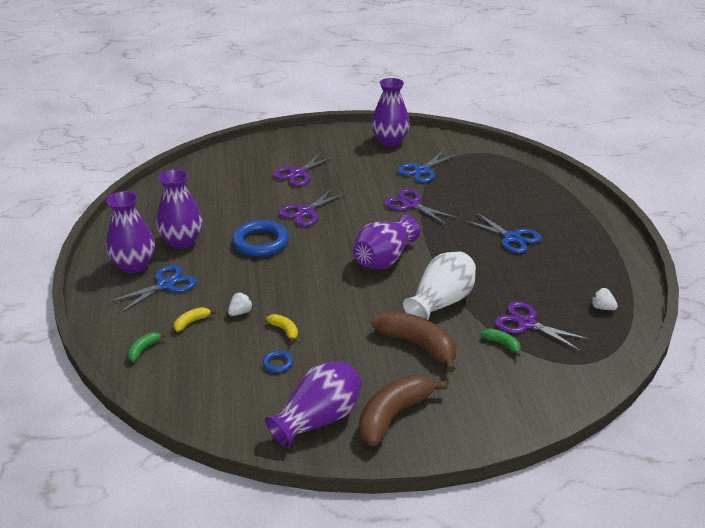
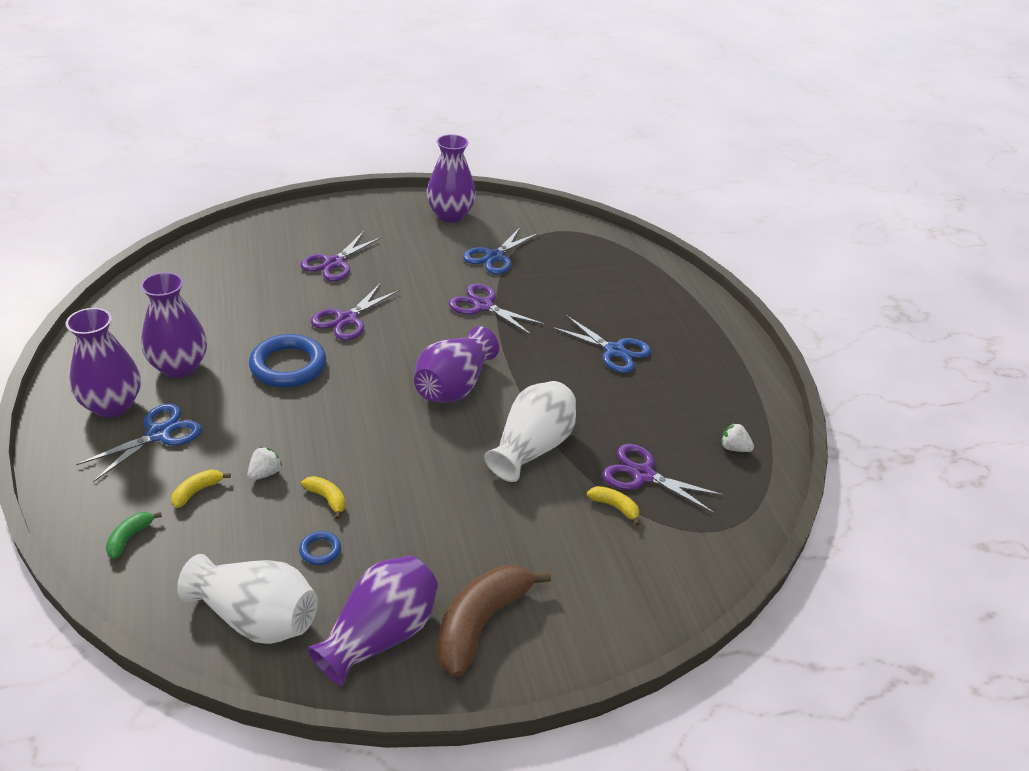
camera: 10 degrees left, 5 degrees up
(230, 404) = (256, 618): none -> white vase
(418, 345) = (507, 513): brown banana -> none
(502, 344) = (615, 507): green banana -> yellow banana

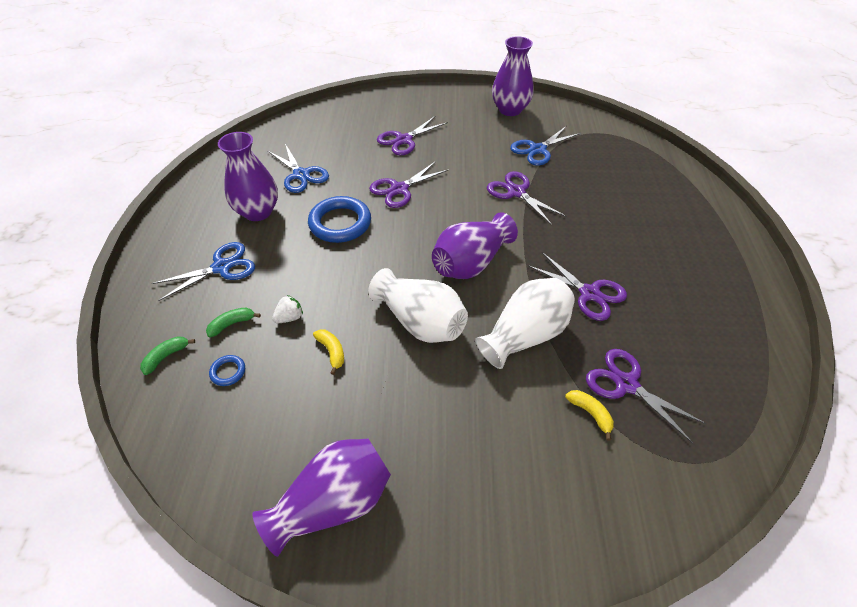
camera: 20 degrees right, 10 degrees up
(112, 405) = (198, 237): purple vase -> none
(197, 491) = (232, 324): yellow banana -> green banana
(256, 618) = (236, 458): white vase -> white vase (420, 322)
(320, 550) = (310, 401): blue ring -> blue ring (228, 372)
(481, 623) = (429, 513): brown banana -> none
(587, 397) = (589, 293): none -> purple scissors
(614, 351) = (625, 251): blue scissors -> blue scissors (301, 175)
(734, 448) = (726, 372): white strawberry -> none

